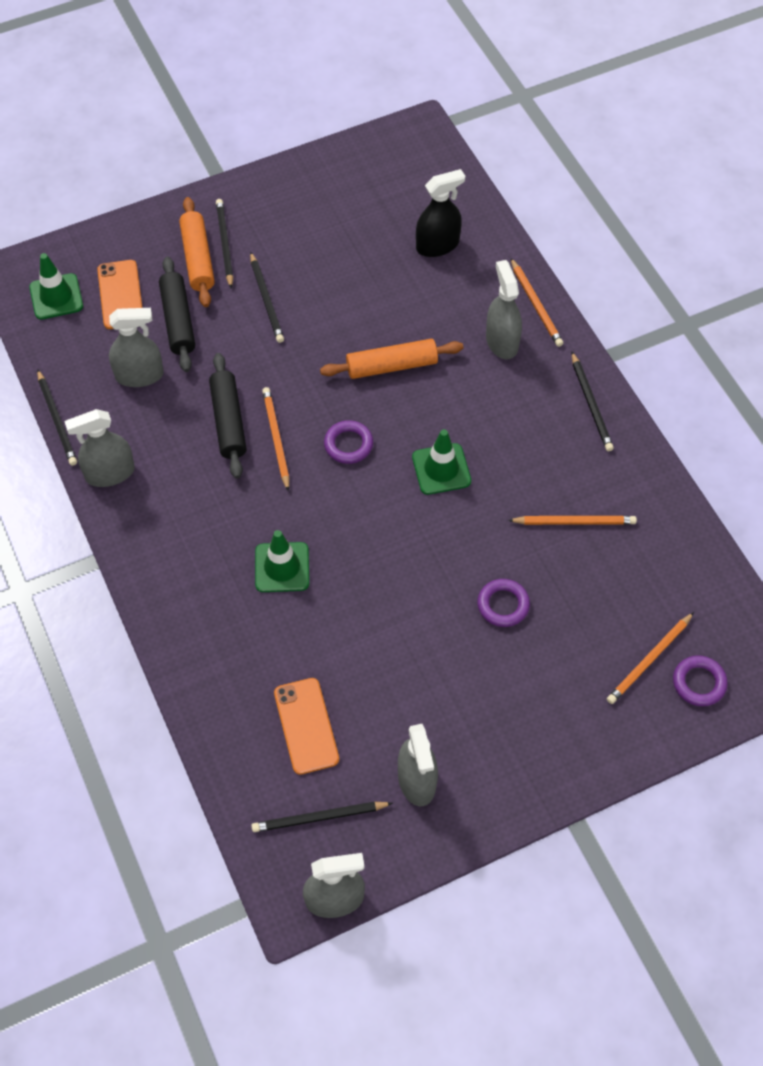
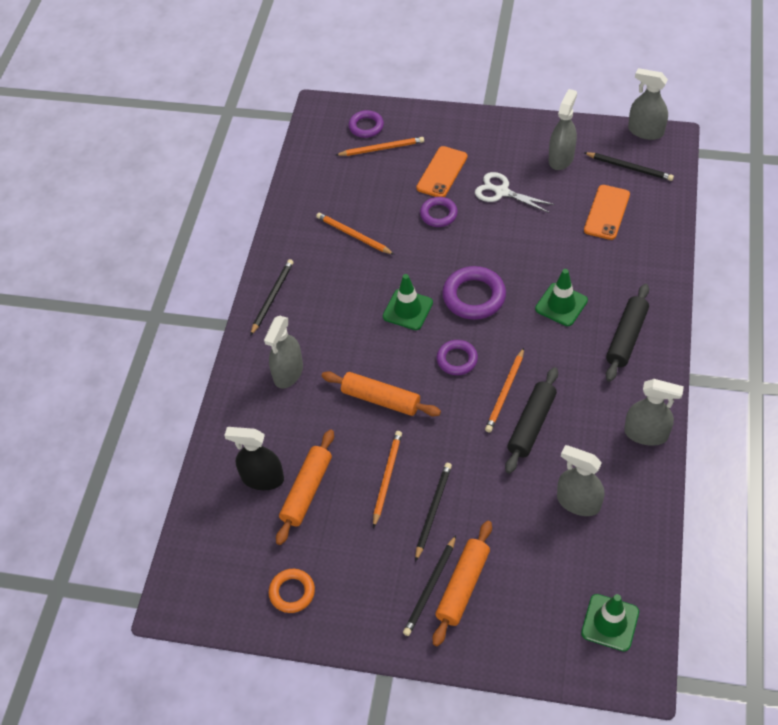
camera: 140 degrees left, 5 degrees down
(57, 419) = (666, 501): black pencil -> none
(120, 295) = (551, 590): orange phone -> orange phone (442, 172)
(178, 320) = (517, 534): black rolling pin -> black rolling pin (626, 337)
(335, 183) = (292, 592): none -> orange ring
(383, 523) = (474, 296): none -> purple ring
(390, 256) = (307, 491): none -> orange rolling pin
(454, 681) = (501, 192): none -> white scissors
(536, 304) = (238, 386): orange pencil -> orange pencil (387, 478)

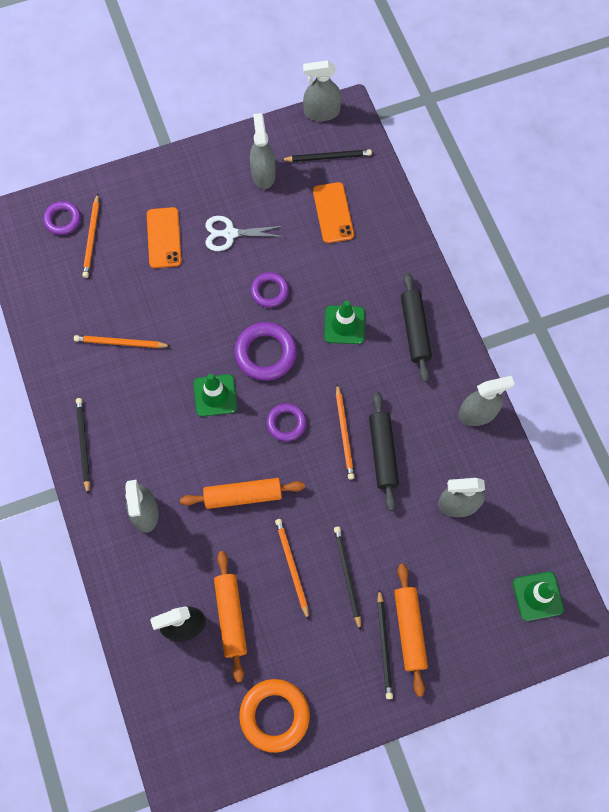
camera: 35 degrees left, 15 degrees up
(292, 592) = (274, 715): orange ring -> orange ring, size x1.60
(381, 148) = (92, 237): orange pencil -> orange pencil turned 135 degrees clockwise
(438, 214) = (186, 284): purple ring -> purple ring (269, 291)

